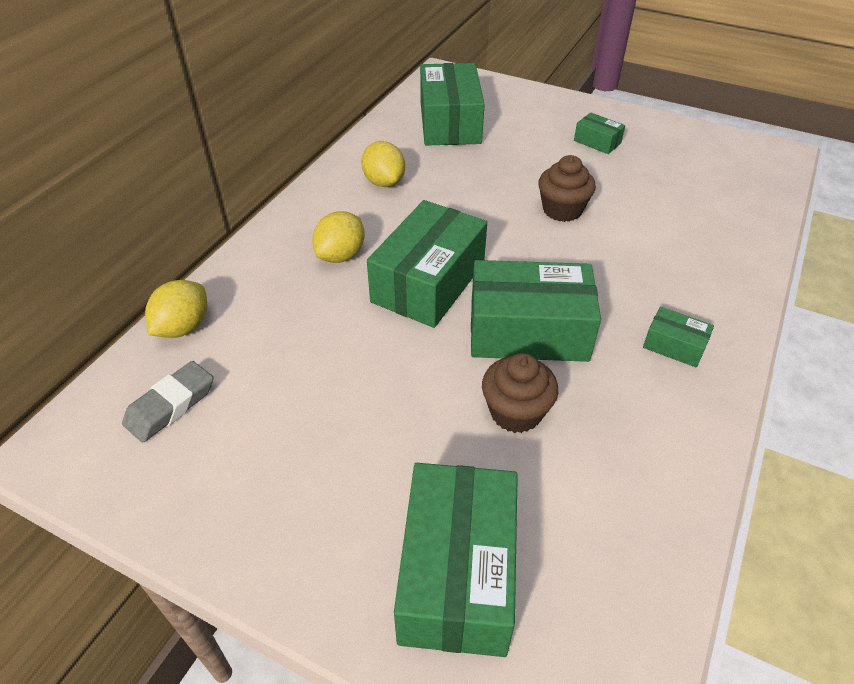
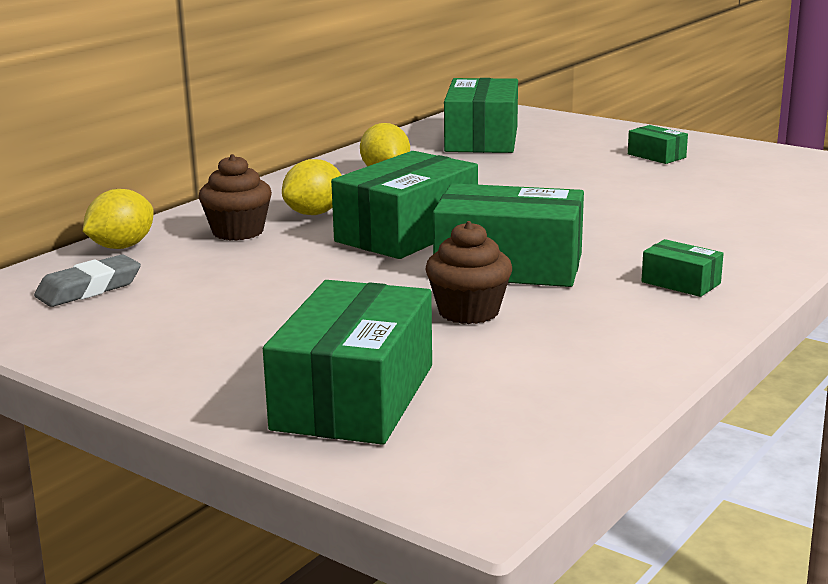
camera: 10 degrees right, 25 degrees down
(562, 210) = (589, 196): brown cupcake -> brown cupcake (238, 232)

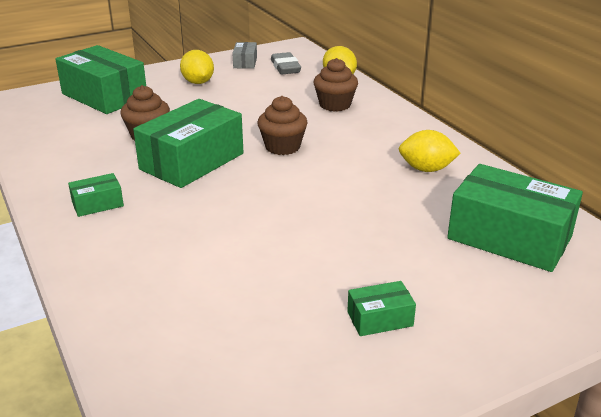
camera: 115 degrees right, 10 degrees up
(77, 324) = (245, 62): none -> grey box
(314, 213) = (349, 129): yellow lemon -> yellow lemon (198, 82)
(406, 233) = (282, 147): green box -> brown cupcake

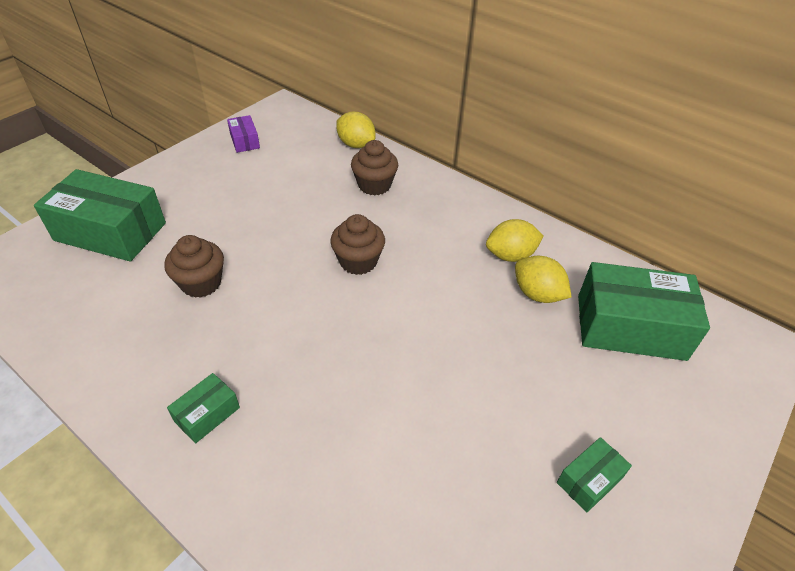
camera: 25 degrees left, 15 degrees up
(192, 161) = (275, 311): green box -> none
(198, 82) = (210, 184): yellow lemon -> yellow lemon (537, 294)
(245, 62) = (245, 141): grey box -> purple box
(285, 67) = (292, 140): grey eraser -> none

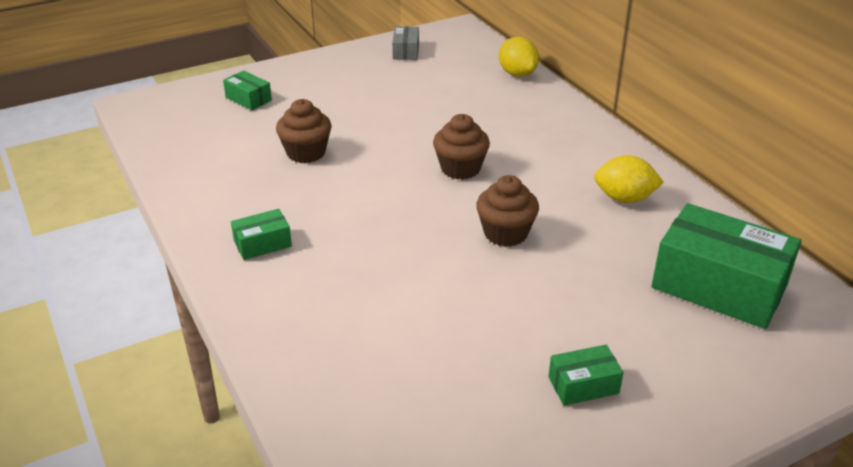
camera: 25 degrees right, 10 degrees down
(111, 231) = (248, 99): green box -> green box, size x0.46
(245, 141) = (406, 51): purple box -> grey box
(374, 185) = (515, 111): brown cupcake -> brown cupcake (505, 233)
(537, 294) = (632, 236): yellow lemon -> none

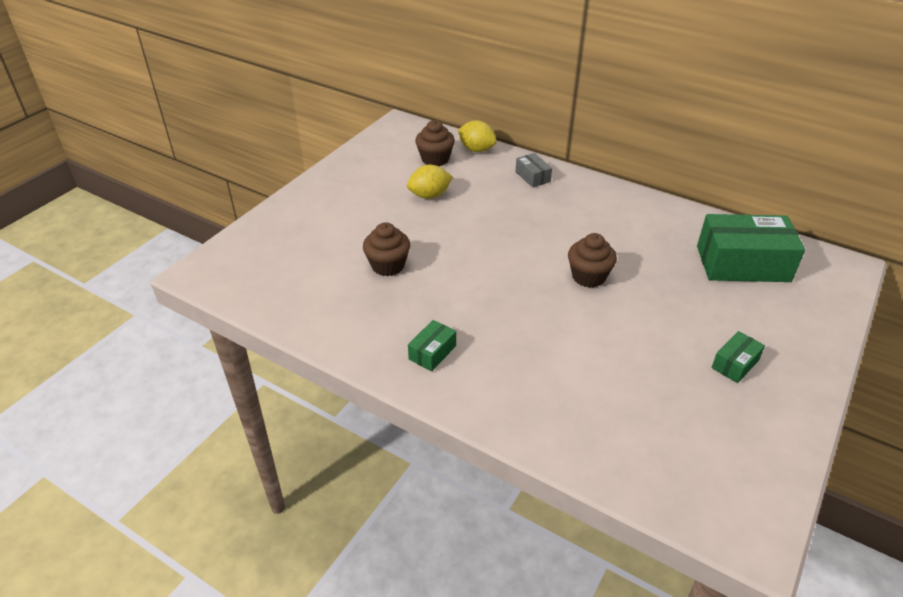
camera: 30 degrees left, 5 degrees up
(248, 99) = (293, 235): green box -> none
(406, 51) = (377, 155): grey box -> grey box (532, 177)
(460, 168) = (511, 238): brown cupcake -> brown cupcake (435, 159)
(624, 198) = (634, 222): yellow lemon -> yellow lemon (429, 195)

